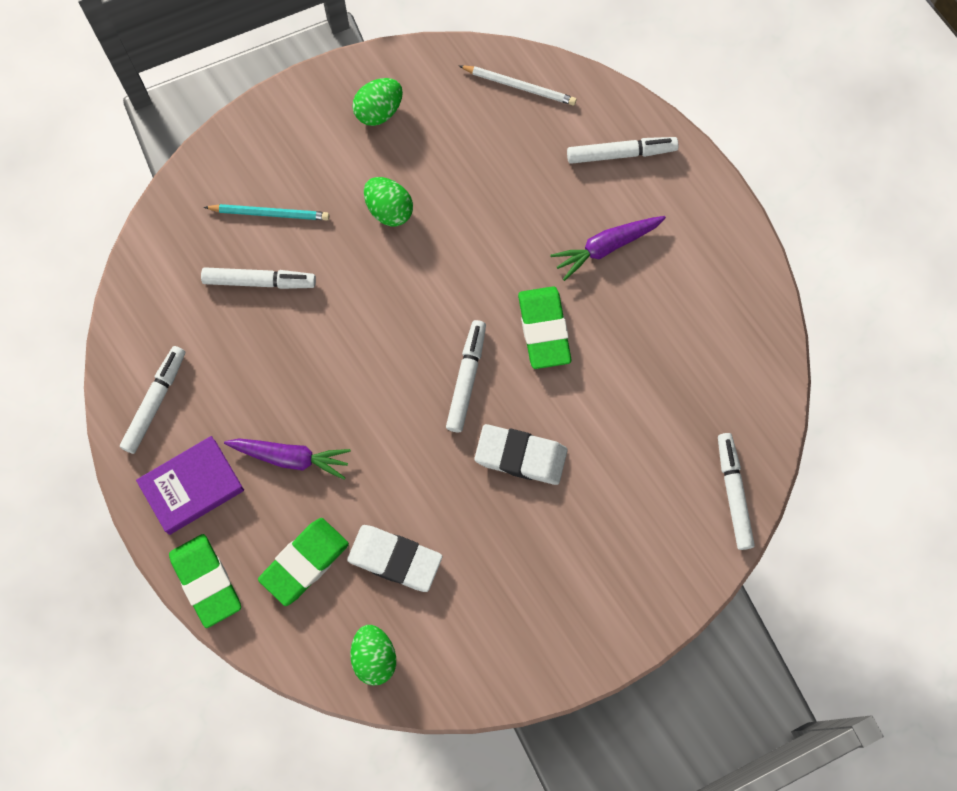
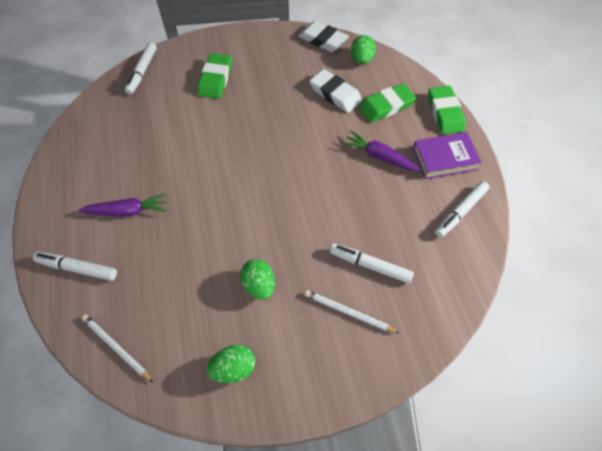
camera: 160 degrees left, 15 degrees down
(270, 213) = (348, 312): turquoise pencil -> white pencil
(466, 378) = (256, 165): white marker -> none
(520, 456) = (244, 118): white eraser -> white eraser (323, 40)
(544, 329) = (195, 176): green eraser -> green eraser (215, 79)

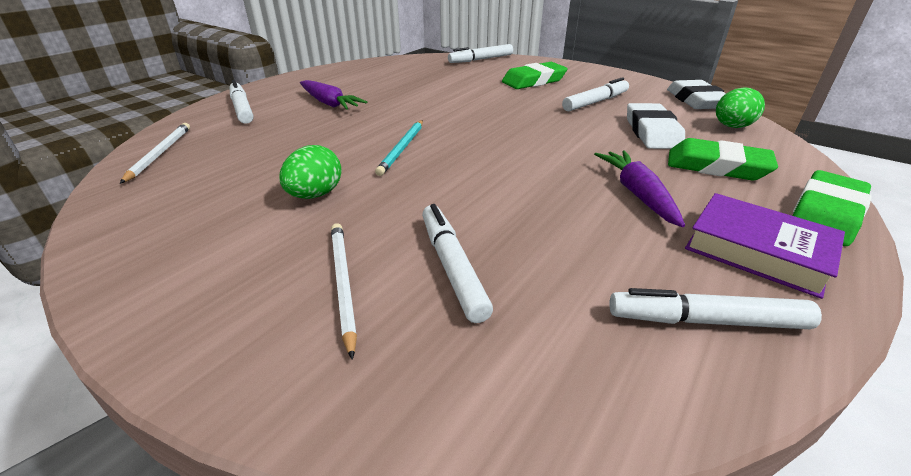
camera: 50 degrees right, 25 degrees down
(234, 368) = (171, 228): green egg -> none
(243, 214) = (402, 148): none -> turquoise pencil
(278, 81) = (595, 102): none -> white marker

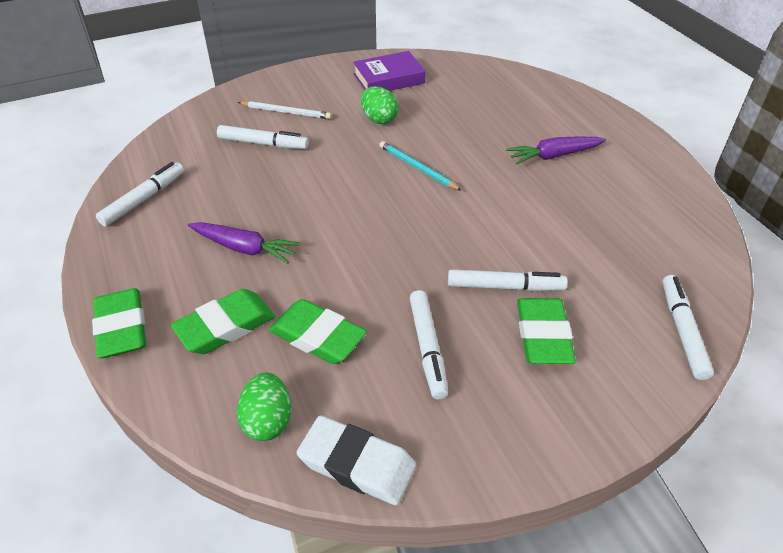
camera: 120 degrees right, 10 degrees up
(160, 153) = (492, 75): white pencil -> none
(242, 109) = (568, 111): white marker -> white marker (505, 287)
(652, 132) = (317, 336): white eraser -> green eraser
(757, 251) = (146, 257): purple book -> purple book (389, 79)

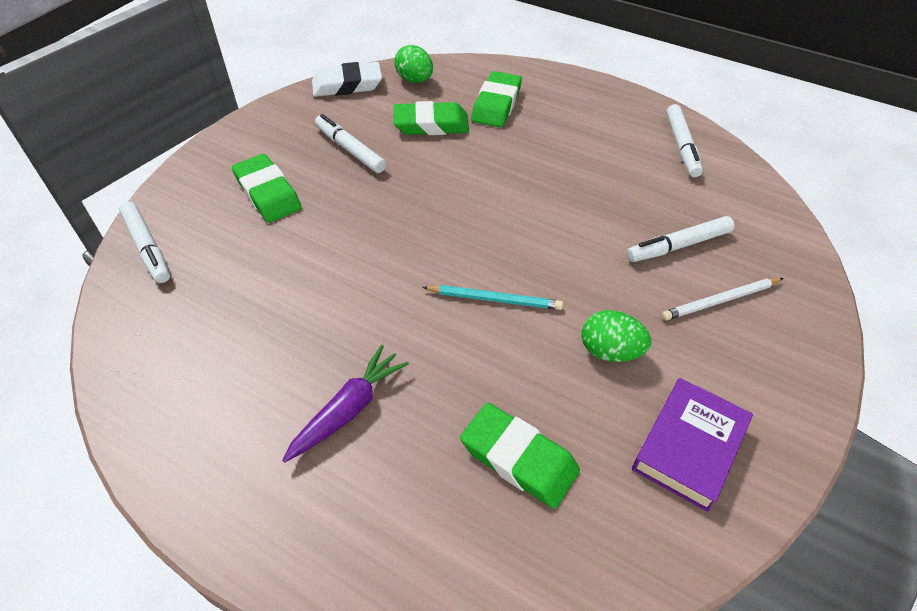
camera: 145 degrees right, 5 degrees up
(122, 328) = (556, 78): green eraser -> green eraser (518, 458)
(244, 248) = (551, 150): purple carrot -> none
(505, 287) = (318, 215): white marker -> none

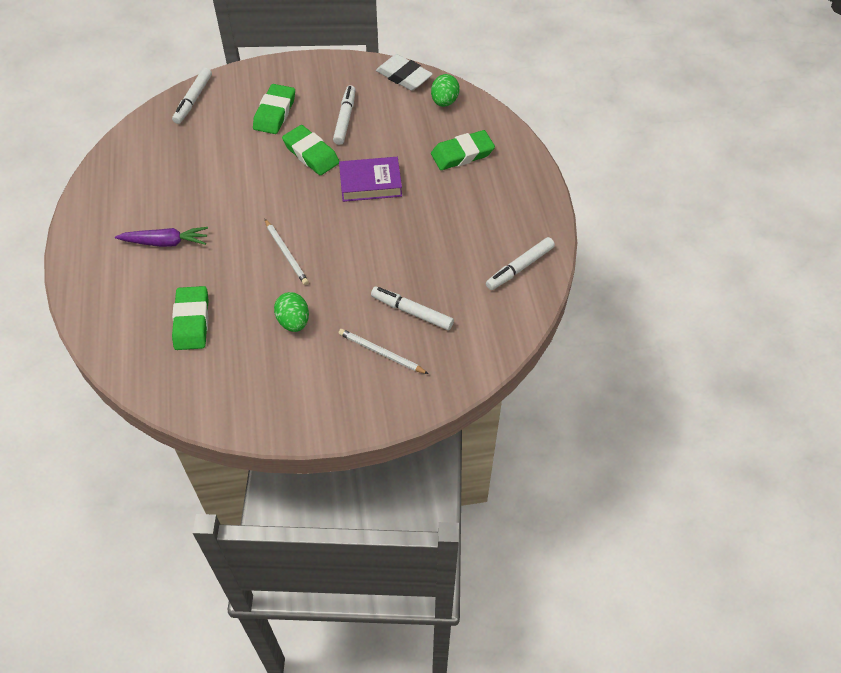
camera: 50 degrees right, 5 degrees up
(431, 124) = (407, 137): green eraser -> green eraser (311, 154)
(494, 299) = (286, 253): turquoise pencil -> white pencil
(689, 447) = (256, 385): purple book -> purple book (370, 183)

